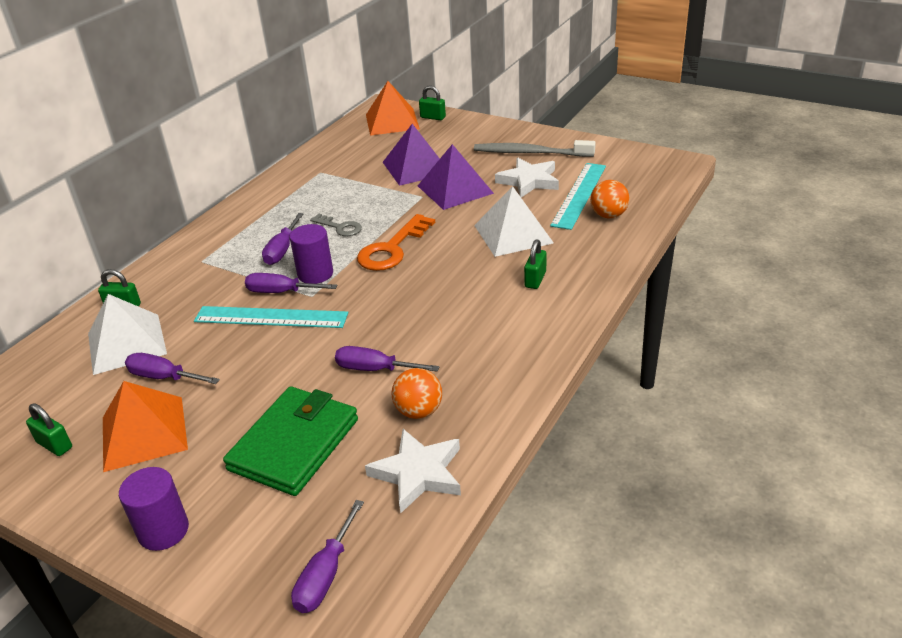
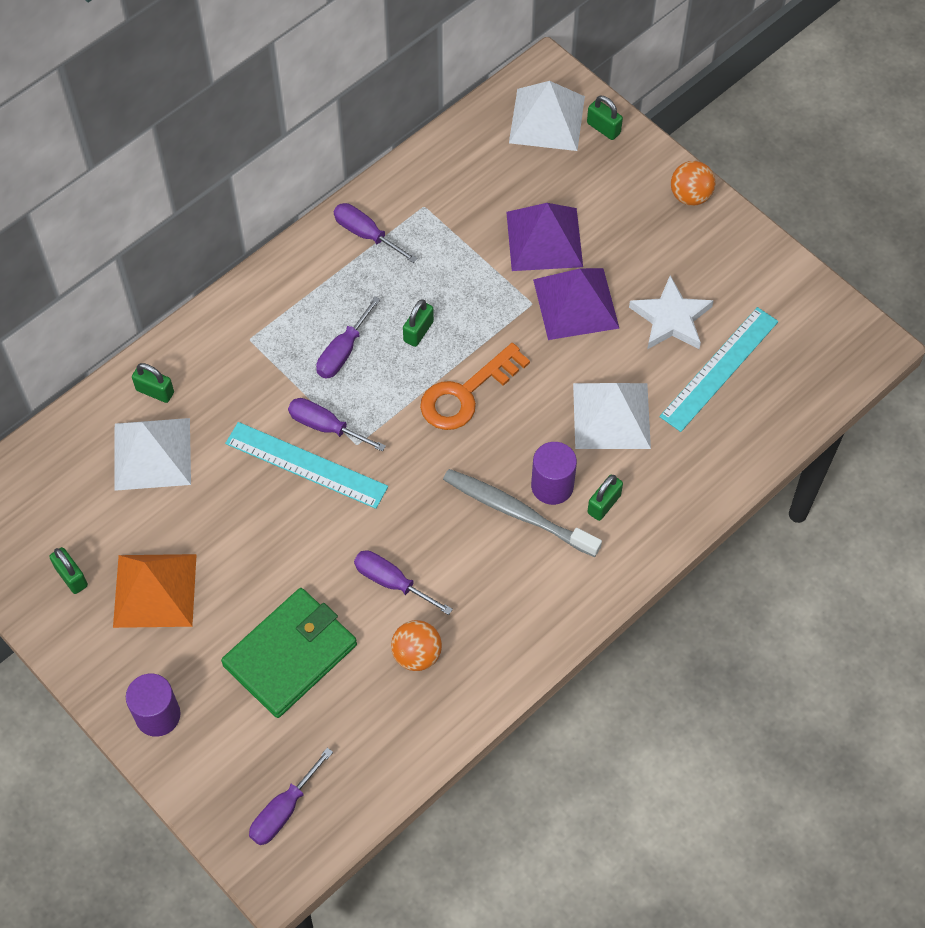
camera: 15 degrees right, 25 degrees up
(164, 377) = (183, 519): purple screwdriver -> purple screwdriver (366, 234)
(315, 274) = (369, 408): purple cylinder -> purple cylinder (552, 486)
(340, 227) = (418, 331): grey key -> green padlock
(392, 121) = (546, 119): orange pyramid -> white pyramid
(418, 473) = (392, 730): white star -> none
(531, 153) = (698, 259): grey toothbrush -> grey toothbrush (518, 513)
(608, 215) = (735, 421): orange ball -> orange ball (690, 196)

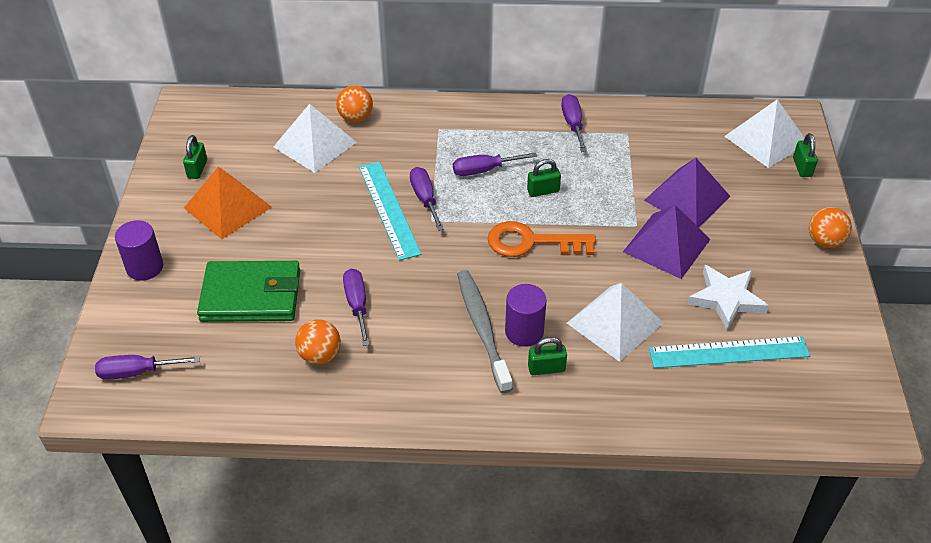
camera: 45 degrees right, 15 degrees down
(155, 391) = (355, 118): green padlock -> orange ball

